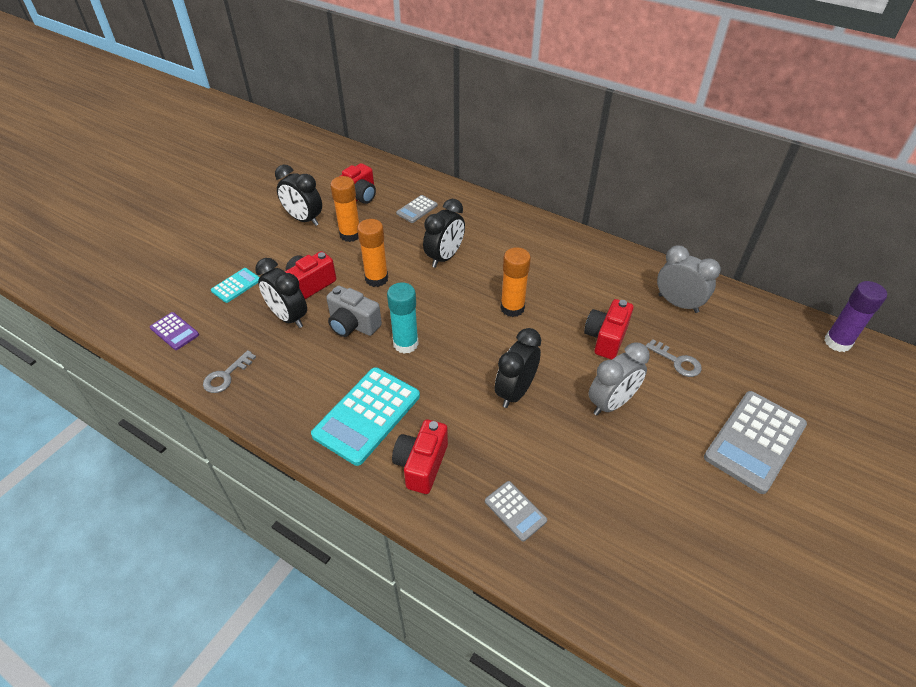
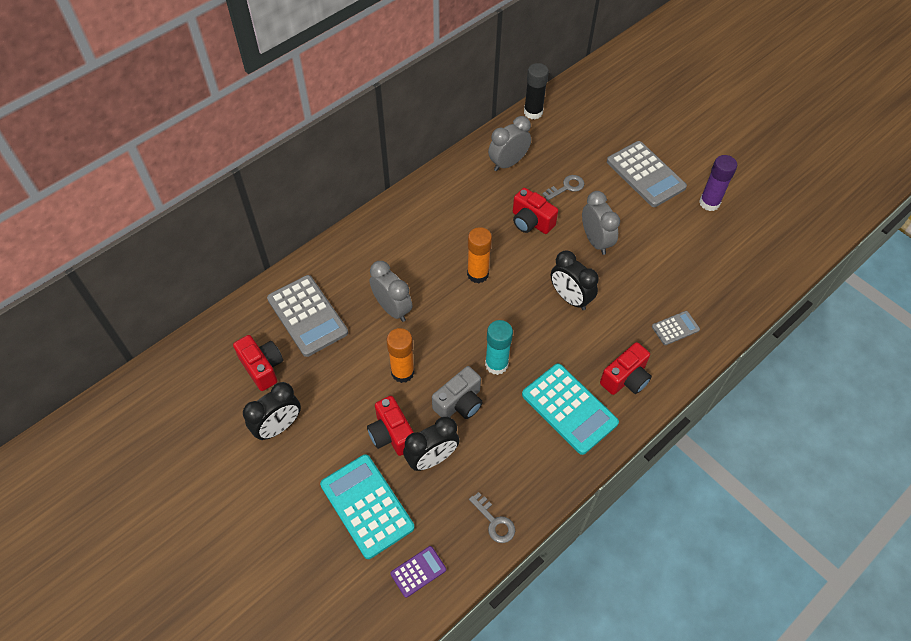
camera: 75 degrees left, 10 degrees up
(236, 285) = (366, 506): turquoise calculator -> turquoise calculator, size x1.98
(350, 235) = (324, 385): orange glue stick -> none
(417, 209) = (307, 316): grey calculator -> grey calculator, size x1.98
(421, 464) = (625, 379): red camera -> red camera turned 75 degrees counterclockwise
(444, 257) = (392, 308): black clock -> grey clock
(772, 311) = (533, 112): none -> black glue stick
(837, 342) = (573, 92): purple glue stick -> purple glue stick (709, 203)

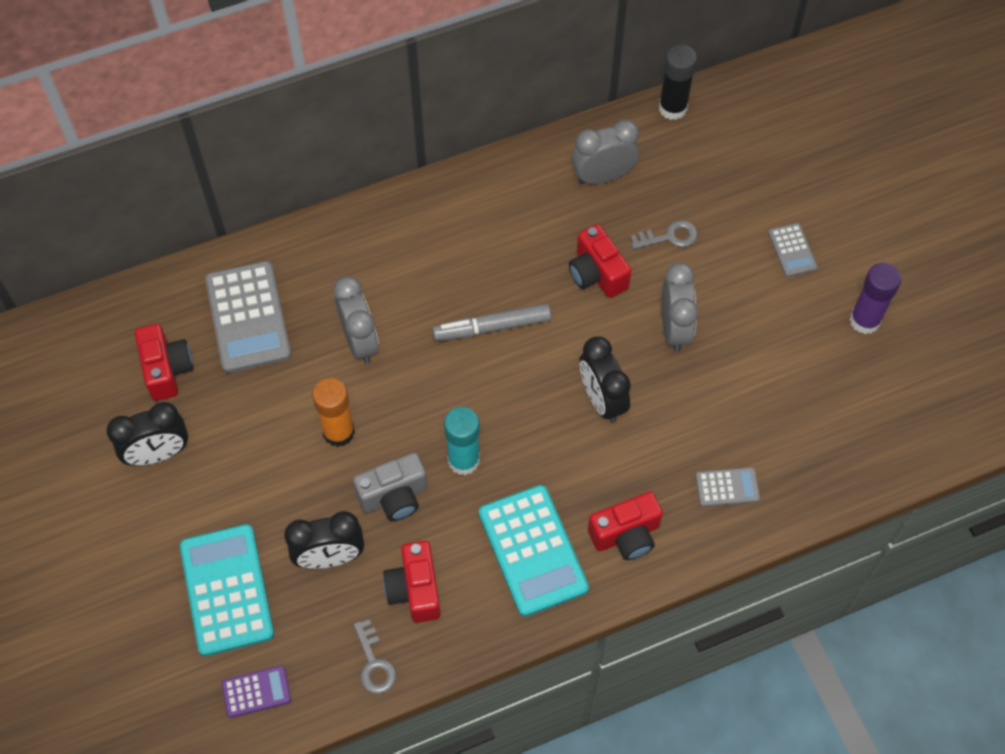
camera: 20 degrees right, 5 degrees up
(391, 434) = (292, 509): red camera -> red camera (415, 589)
(478, 274) = (492, 327): orange glue stick -> grey marker
(645, 174) = (792, 250): grey calculator -> grey calculator, size x0.50

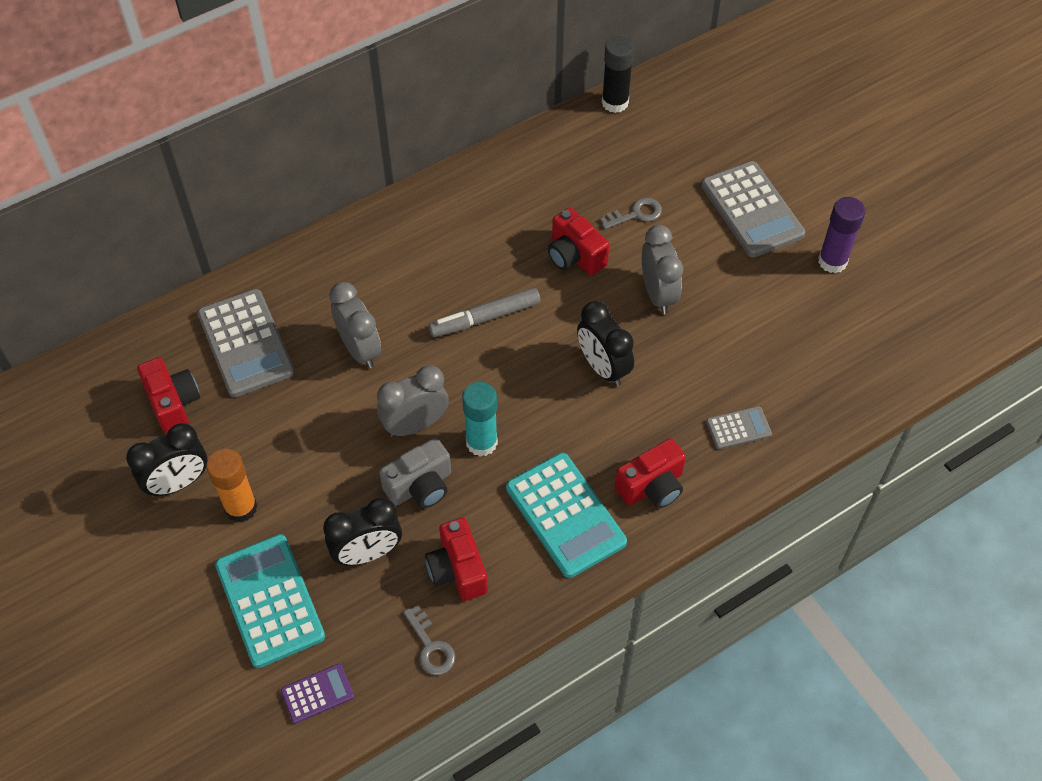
camera: 10 degrees left, 5 degrees down
(338, 432) = (354, 435): orange glue stick -> orange glue stick (241, 507)
(603, 176) = (562, 170): grey clock -> grey clock (415, 425)
(792, 250) = (752, 210): grey calculator -> grey calculator, size x1.98

